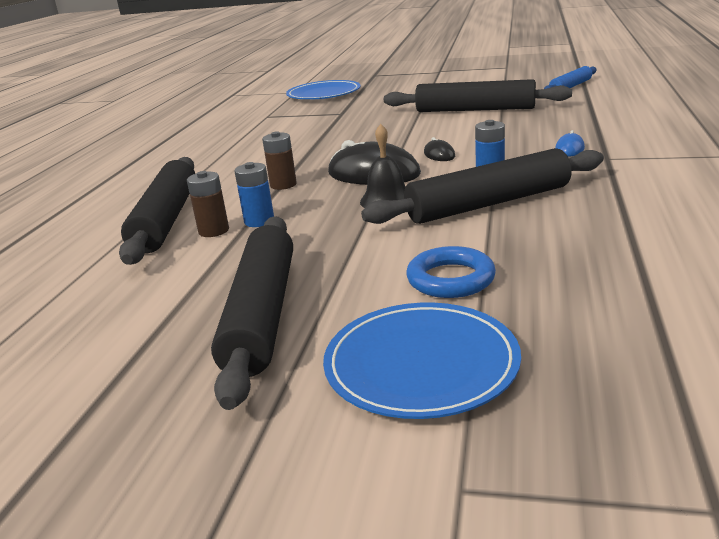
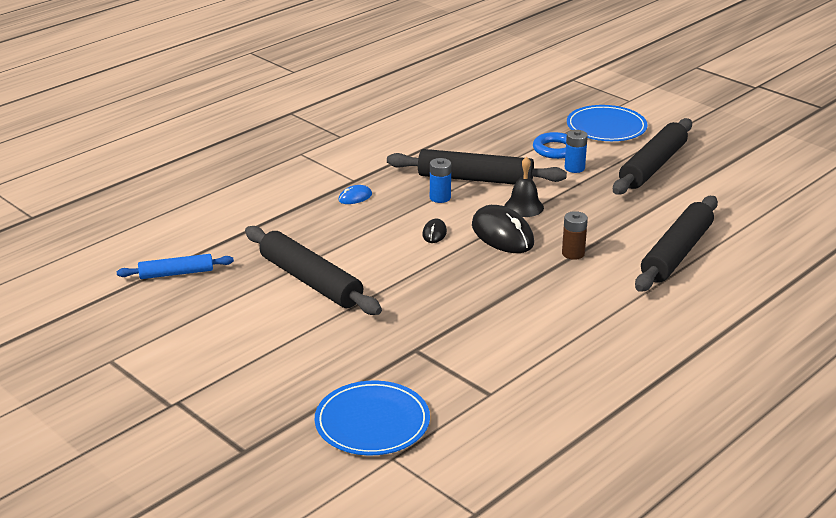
camera: 150 degrees left, 5 degrees up
(214, 231) = (649, 228): brown battery -> none
(259, 221) = (615, 224): blue battery -> blue battery (574, 168)

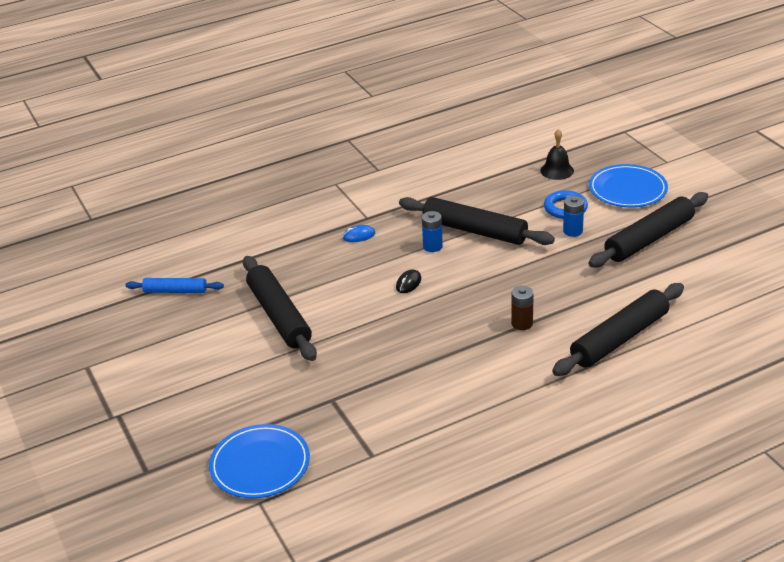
camera: 20 degrees right, 5 degrees up
(502, 234) = (468, 293): black mouse -> none
(524, 207) = (503, 267): black bell -> black bell (557, 170)

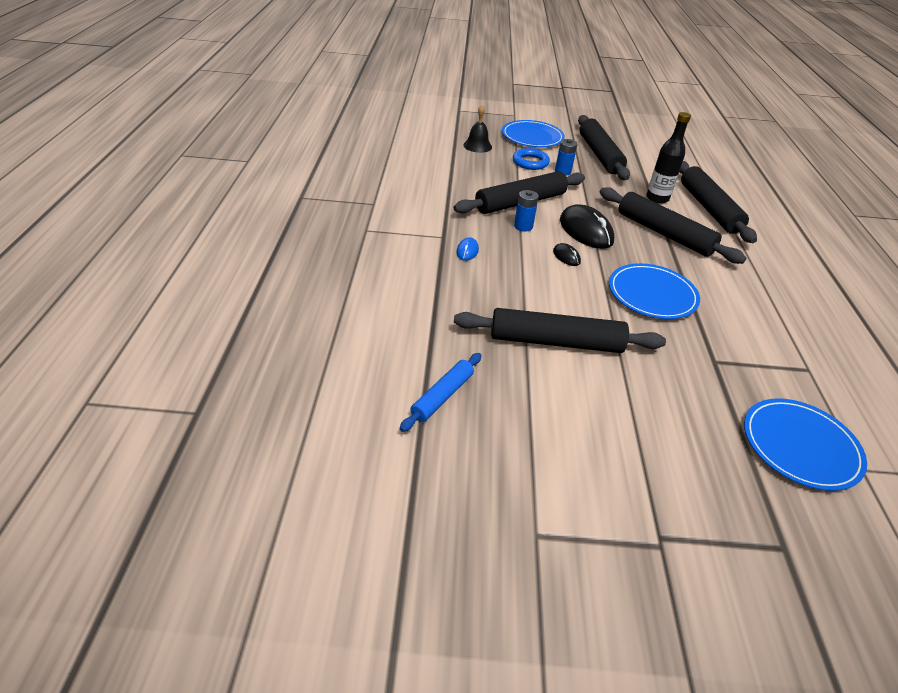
camera: 65 degrees left, 5 degrees up
(399, 343) = (652, 294): none -> blue plate
(467, 279) = (585, 231): none -> black mouse
(522, 323) = (664, 233): brown battery -> black rolling pin
(595, 301) = (657, 198): none -> black bottle

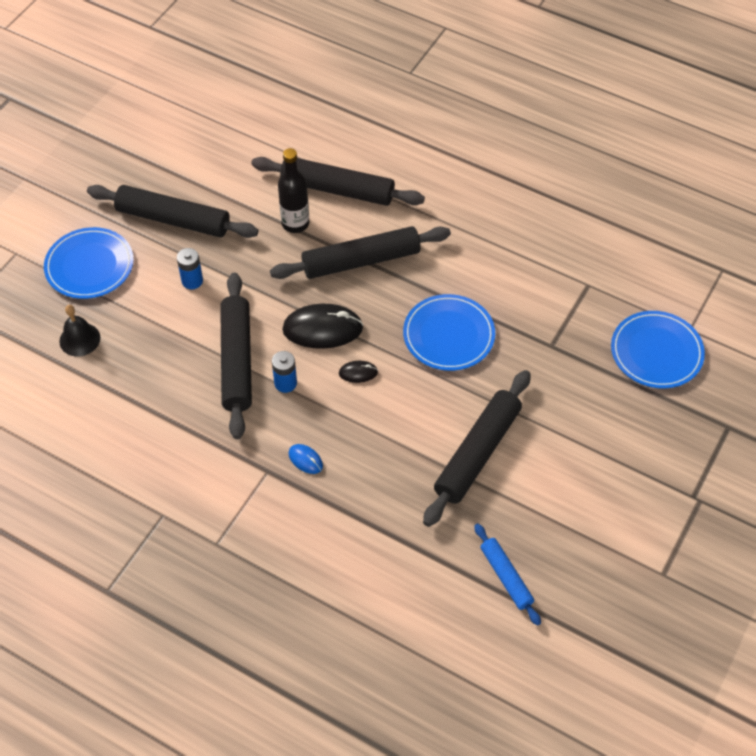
camera: 60 degrees left, 15 degrees up
(530, 162) = (153, 303): blue ring -> none

